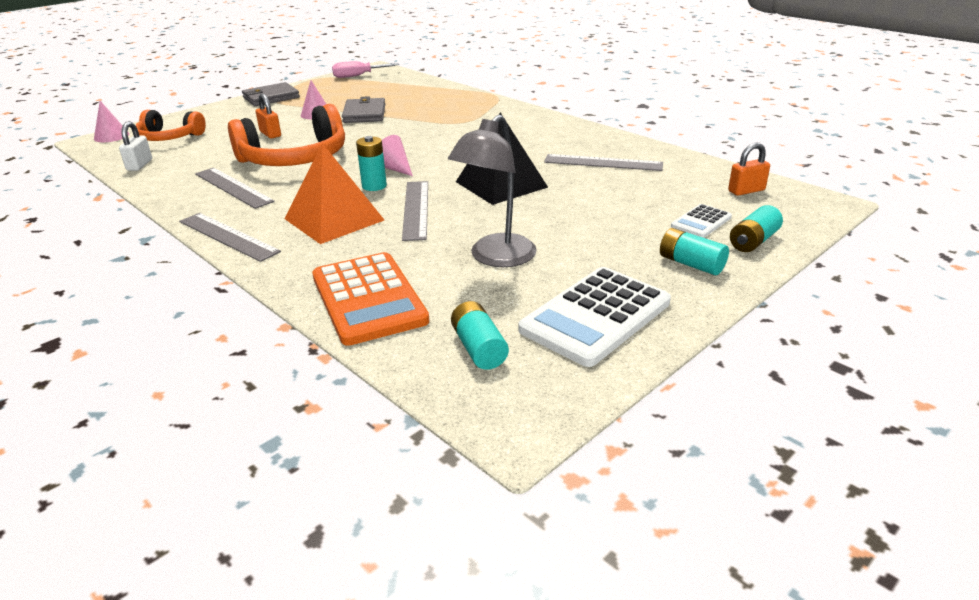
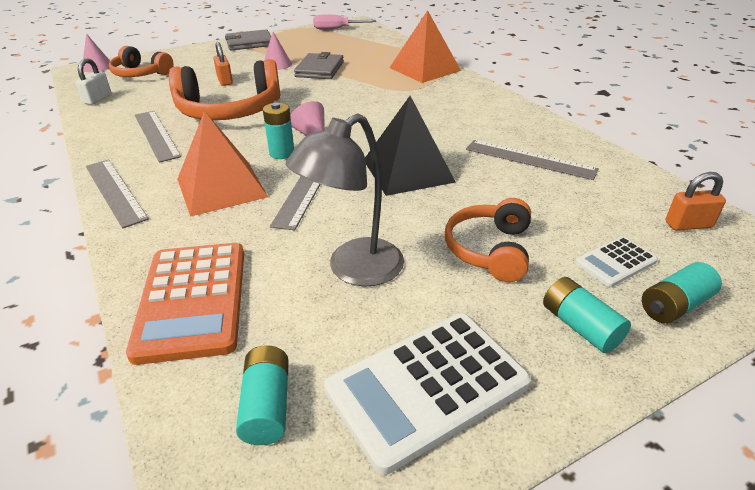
camera: 15 degrees right, 5 degrees up
(470, 103) = (425, 69): none -> orange pyramid
(600, 228) = (490, 250): none -> orange headphones

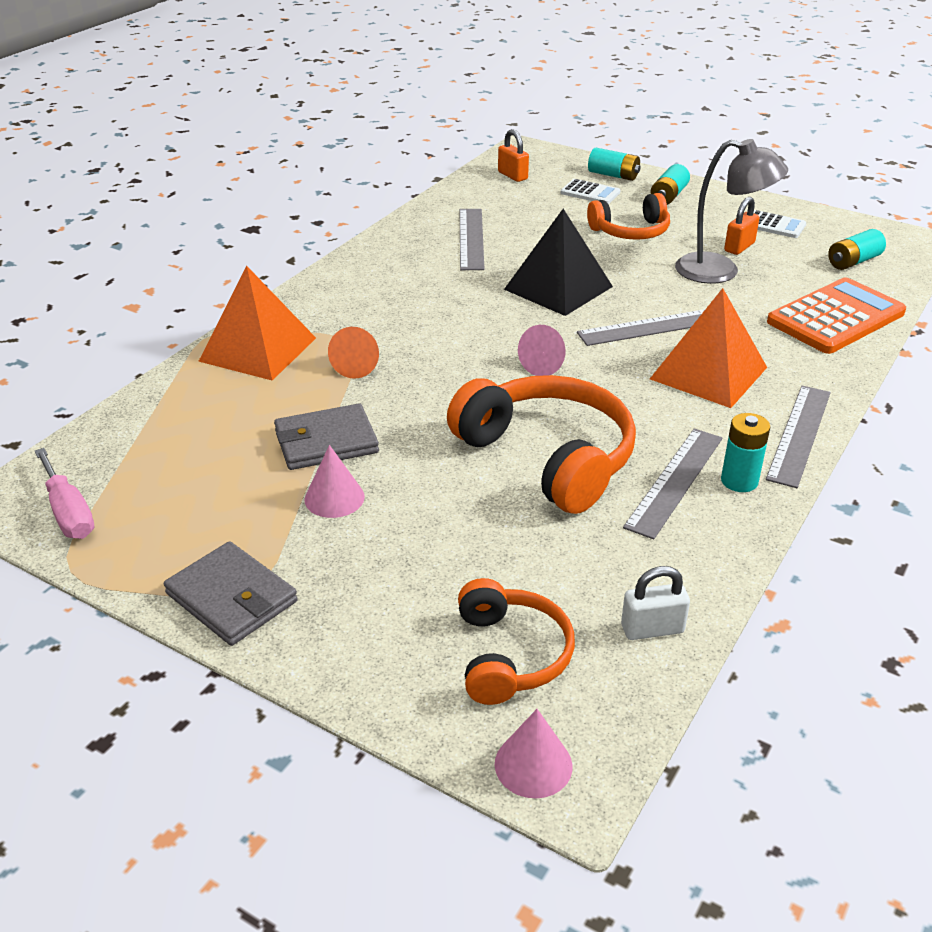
camera: 120 degrees left, 0 degrees up
(225, 81) = (453, 520): orange padlock -> orange padlock (739, 247)
(282, 153) = (607, 367): turquoise battery -> turquoise battery (739, 481)
(379, 86) = (357, 365): none -> orange cone
(427, 387) = (774, 225): white calculator -> white calculator, size x0.51

